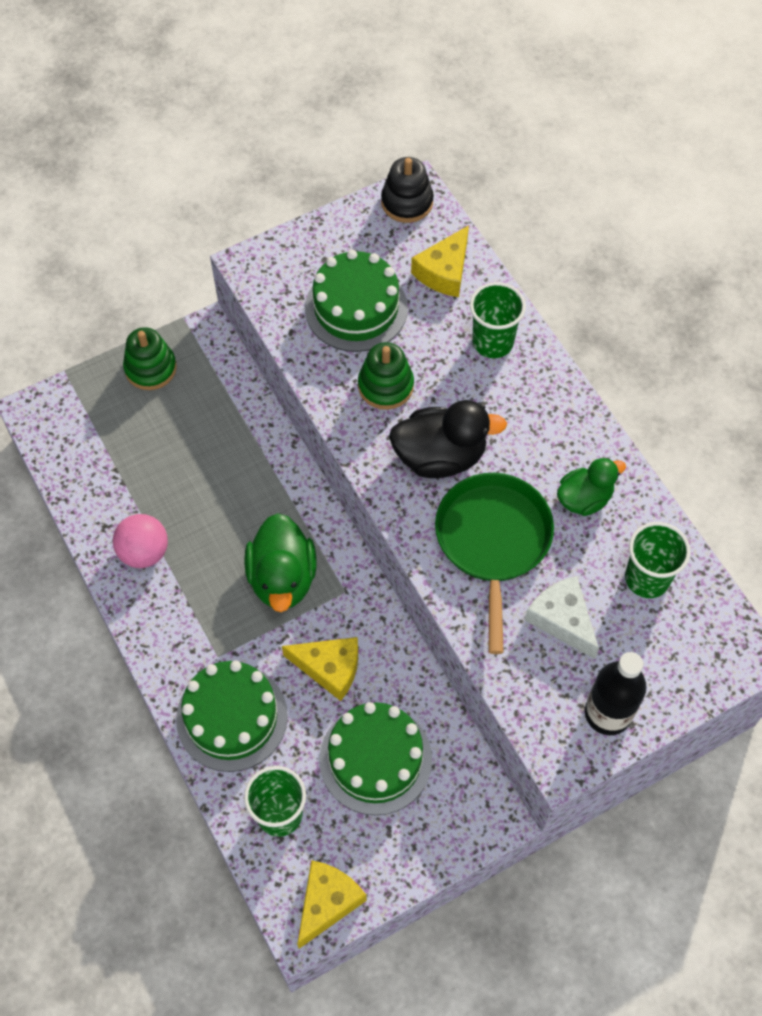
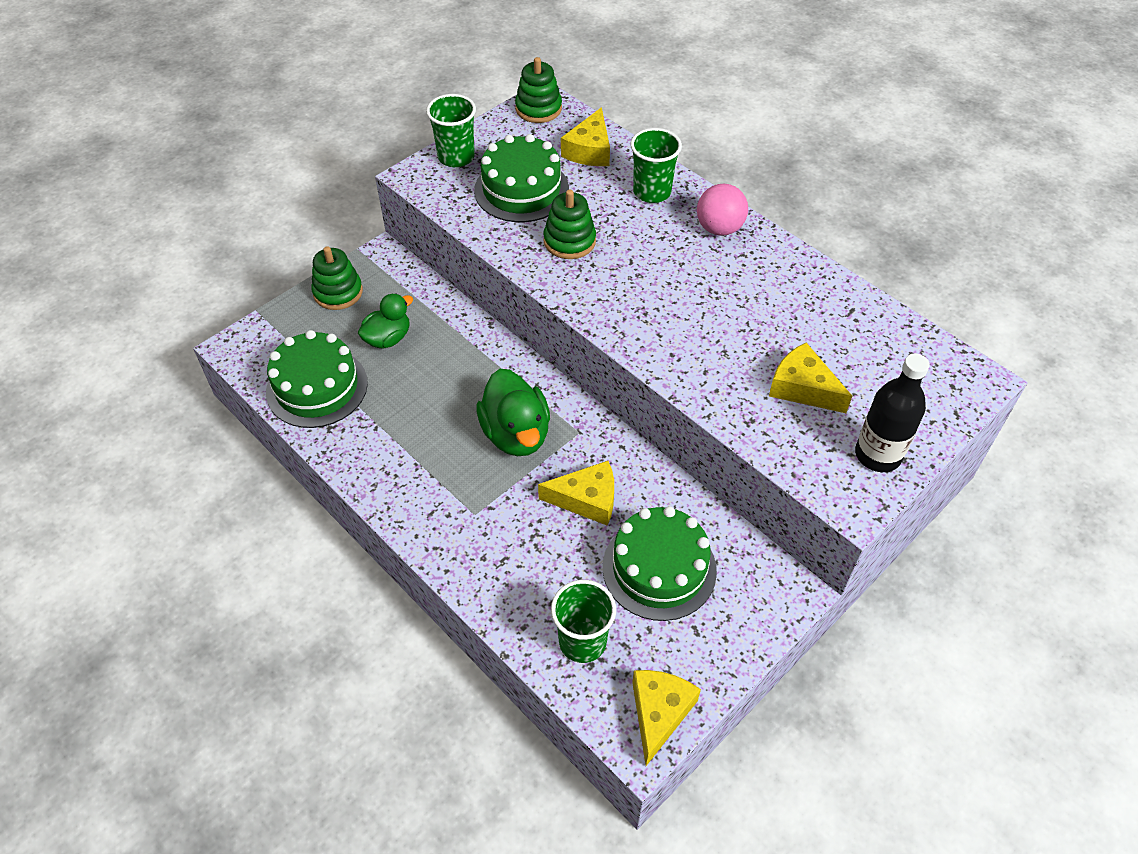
camera: 15 degrees left, 10 degrees down
(144, 552) = (375, 441): pink ball -> pink ball (719, 228)
(232, 717) = (505, 564): green cake -> green cake (317, 387)
(407, 202) = (538, 109): black stacking toy -> green stacking toy
(440, 456) = (639, 284): black duck -> none
(493, 541) = (714, 340): green pan -> none
(562, 619) = (802, 388): white cheese -> yellow cheese
(584, 498) = (781, 290): green duck -> green duck (388, 338)
(647, 578) = (863, 339): green cup -> green cup (456, 157)

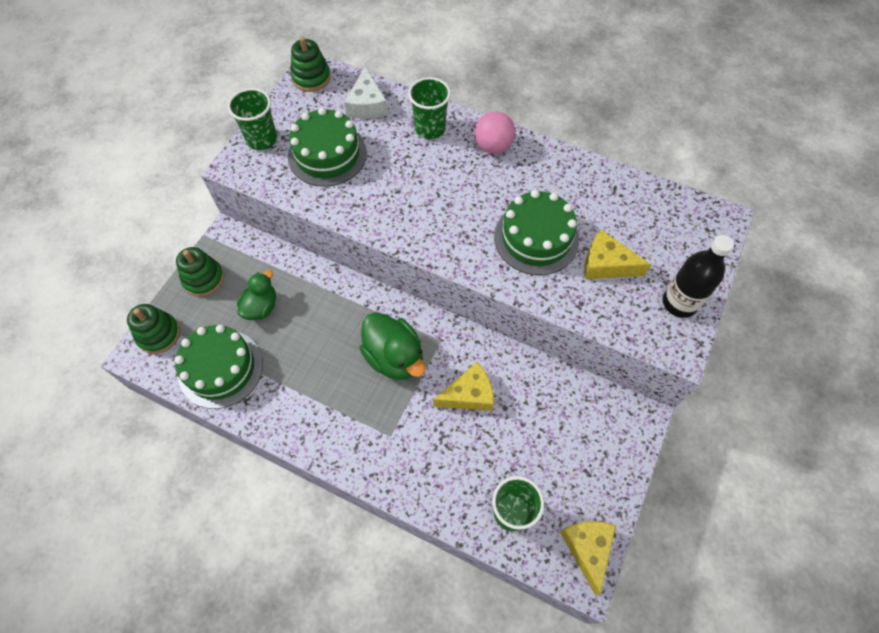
camera: 20 degrees left, 10 degrees up
(569, 241) = (384, 190): green stacking toy -> green stacking toy (158, 334)
(589, 150) = (367, 105): yellow cheese -> white cheese
(659, 568) = (542, 432): green cake -> green cake (536, 238)

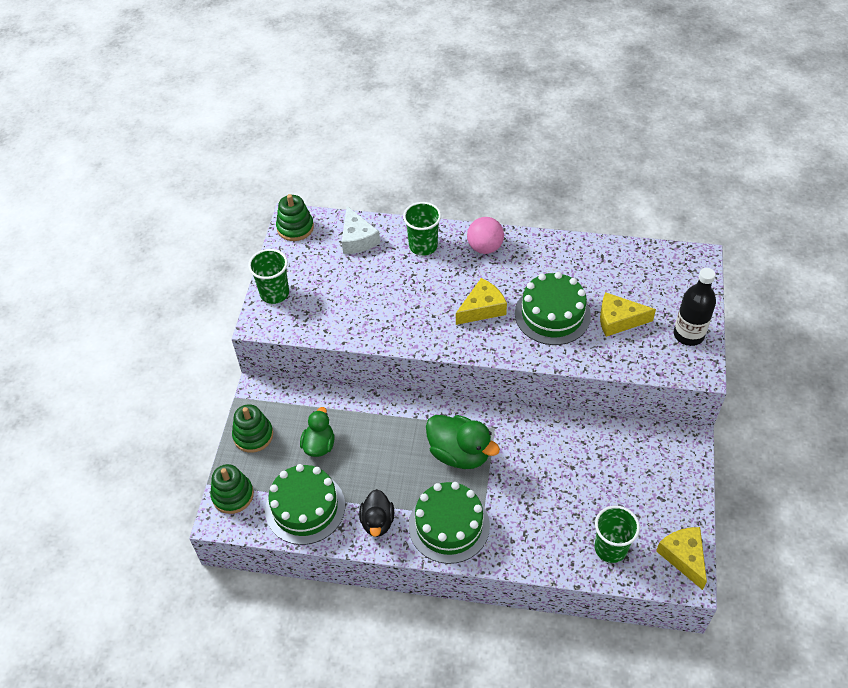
camera: 15 degrees left, 10 degrees down
(284, 406) = (377, 522): none -> black duck
(327, 155) = (340, 291): green cake -> green cake (449, 525)
(469, 394) = (537, 465): yellow cheese -> yellow cheese (482, 308)

